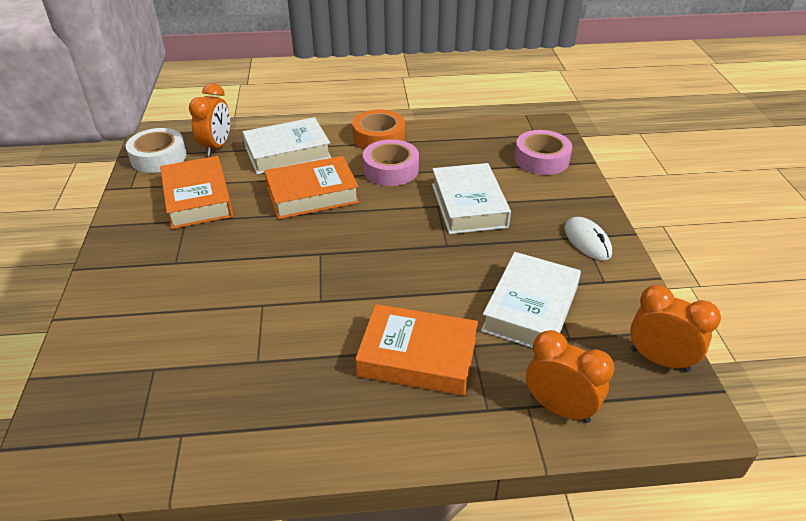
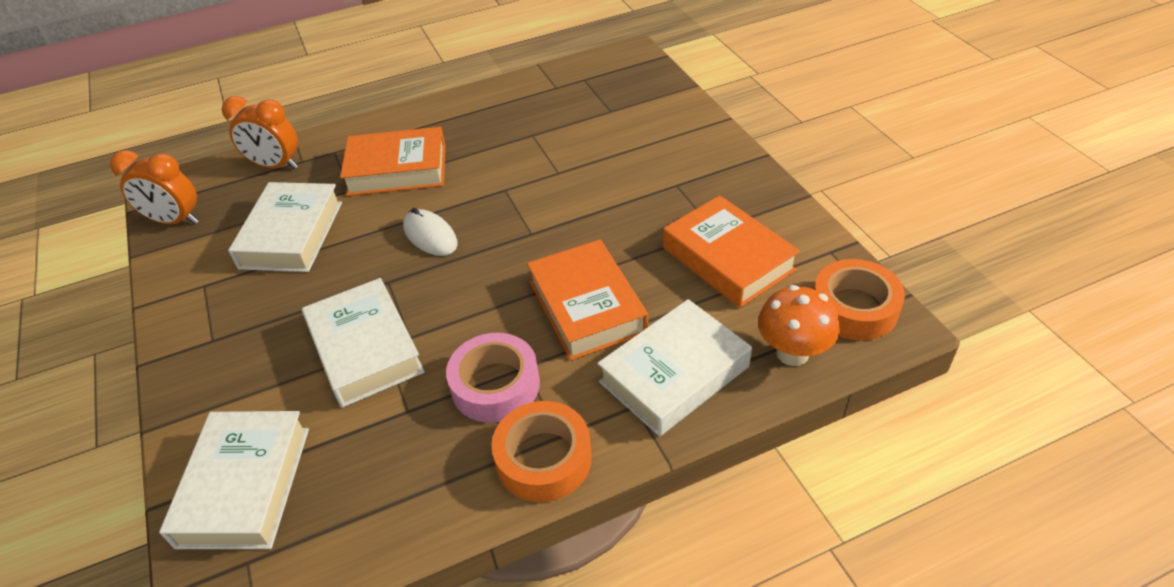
camera: 165 degrees right, 5 degrees up
(158, 157) = (854, 308): white tape -> orange tape
(216, 147) = (792, 353): orange clock -> orange mushroom
(312, 194) = (587, 307): orange book -> orange book turned 75 degrees counterclockwise
(541, 159) = (245, 486): pink tape -> white book
(587, 241) = (208, 334): white mouse -> white mouse (430, 235)

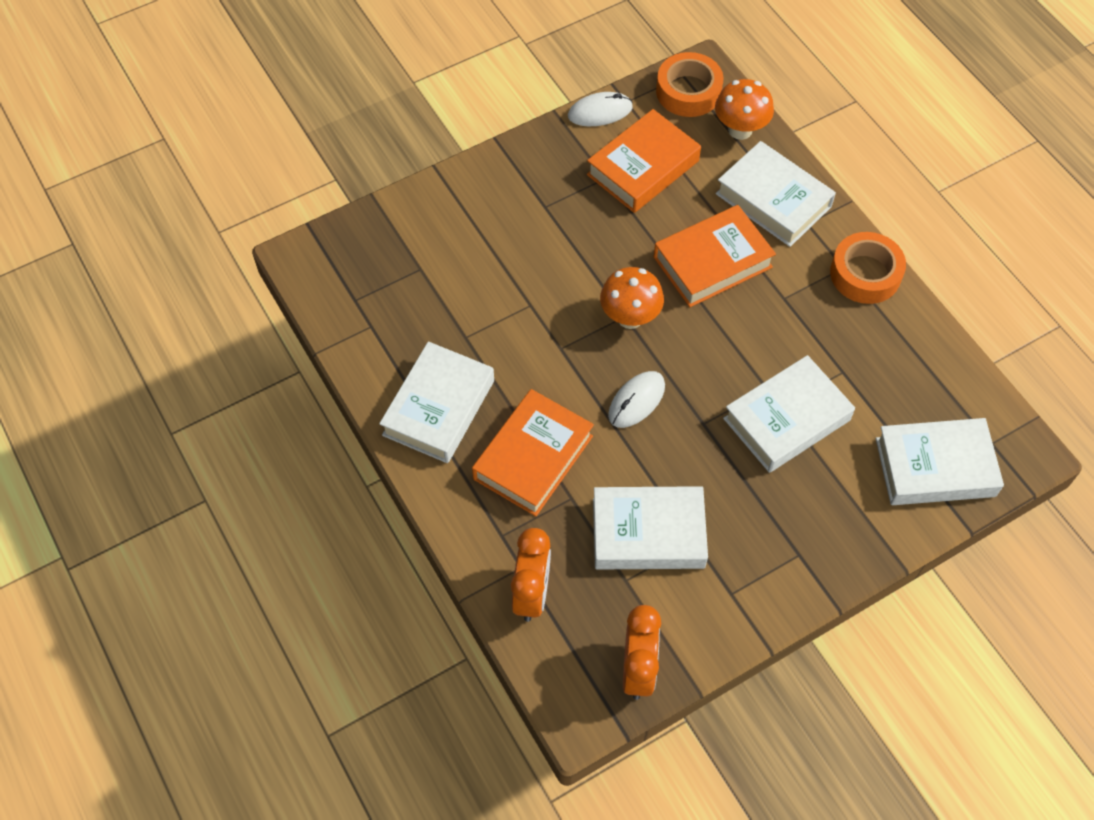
camera: 100 degrees left, 15 degrees up
(397, 170) = (533, 457): orange book -> orange book turned 45 degrees clockwise
(465, 120) = (438, 408): none -> white book
(495, 385) = (806, 315): pink tape -> none
(527, 237) = (630, 317): none -> orange mushroom
(811, 229) = (600, 112): none -> white mouse

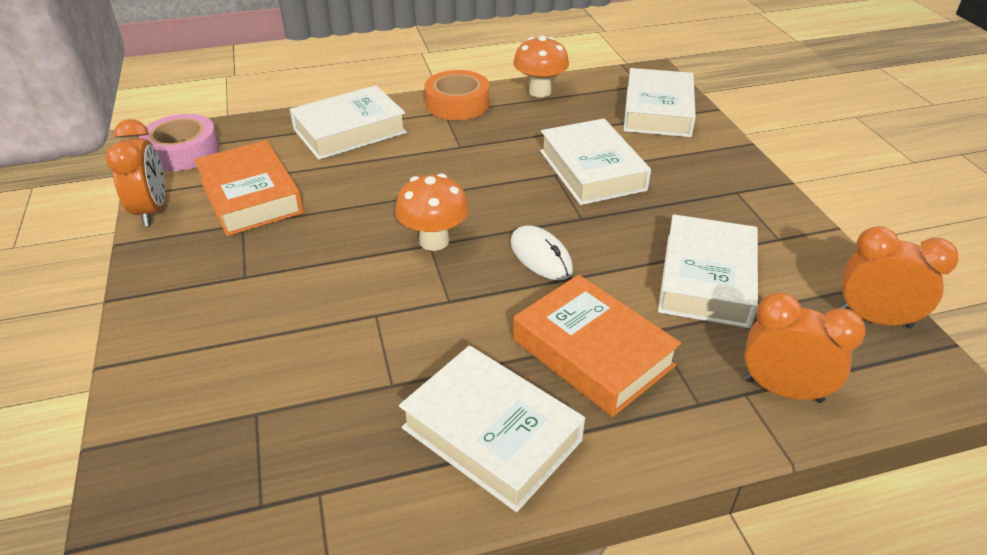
camera: 75 degrees left, 20 degrees down
(600, 112) = (152, 211): white mouse -> orange clock
(688, 91) = (183, 151): orange tape -> pink tape
(712, 262) = (397, 176): orange book -> none
(740, 130) = (256, 132): orange mushroom -> orange mushroom (539, 91)

